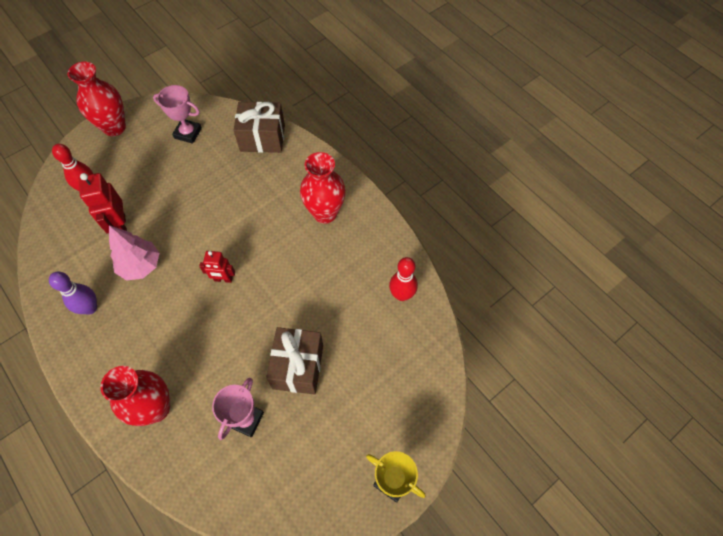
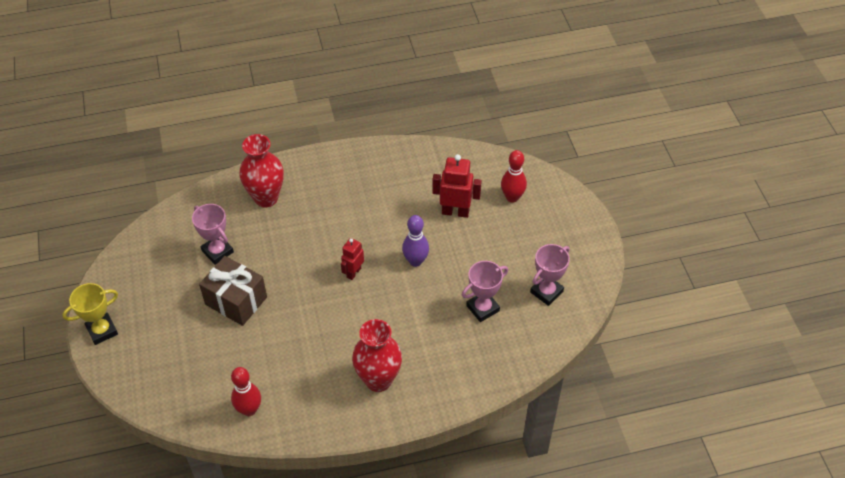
camera: 115 degrees right, 10 degrees down
(90, 308) = (381, 175): purple bowling pin -> purple bowling pin (415, 261)
(114, 127) = (584, 232): red vase -> none
(140, 266) = (403, 217): pink tree -> none
(222, 169) = (482, 308): none -> pink trophy
(262, 138) = (507, 357): brown gift -> none

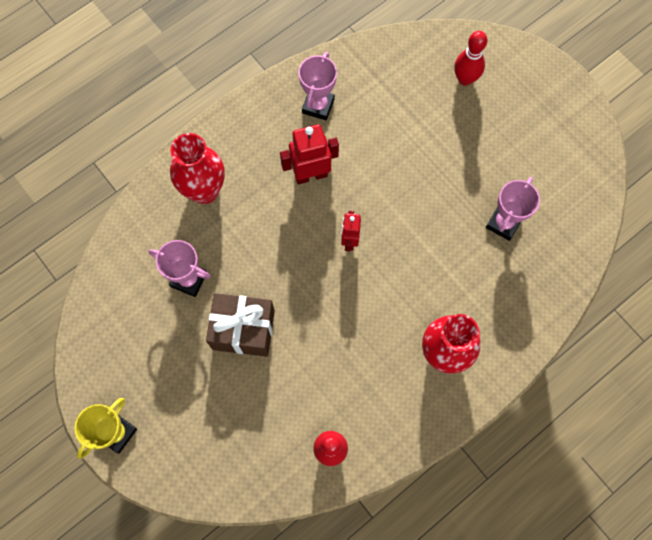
camera: 25 degrees left, 20 degrees up
(415, 261) = (406, 198): purple bowling pin -> none
(455, 212) = (416, 121): red robot -> red robot (311, 175)
(546, 292) = (556, 176): pink trophy -> pink trophy (318, 106)

